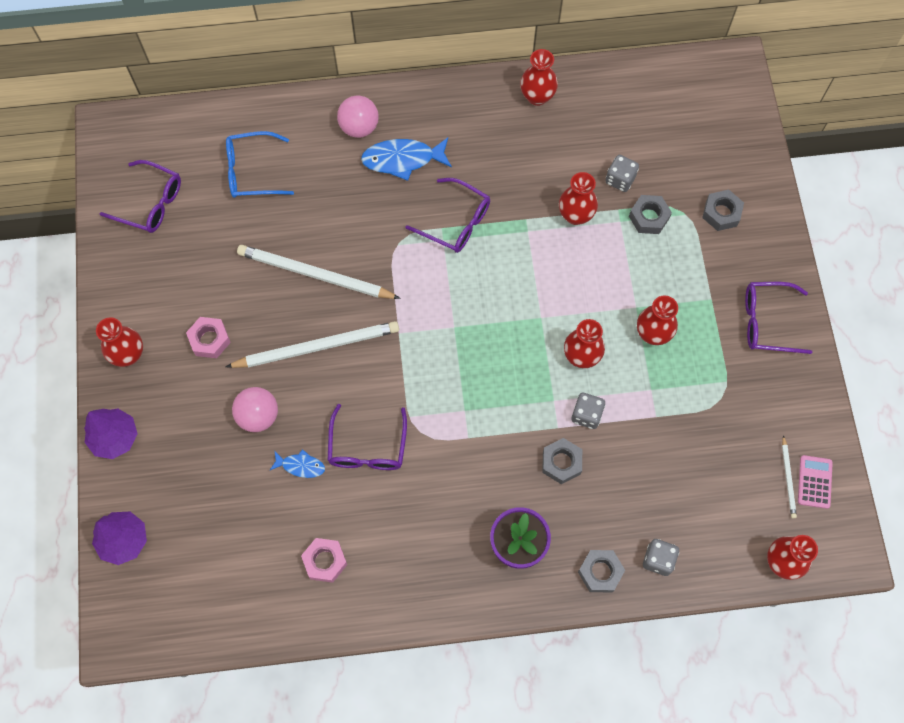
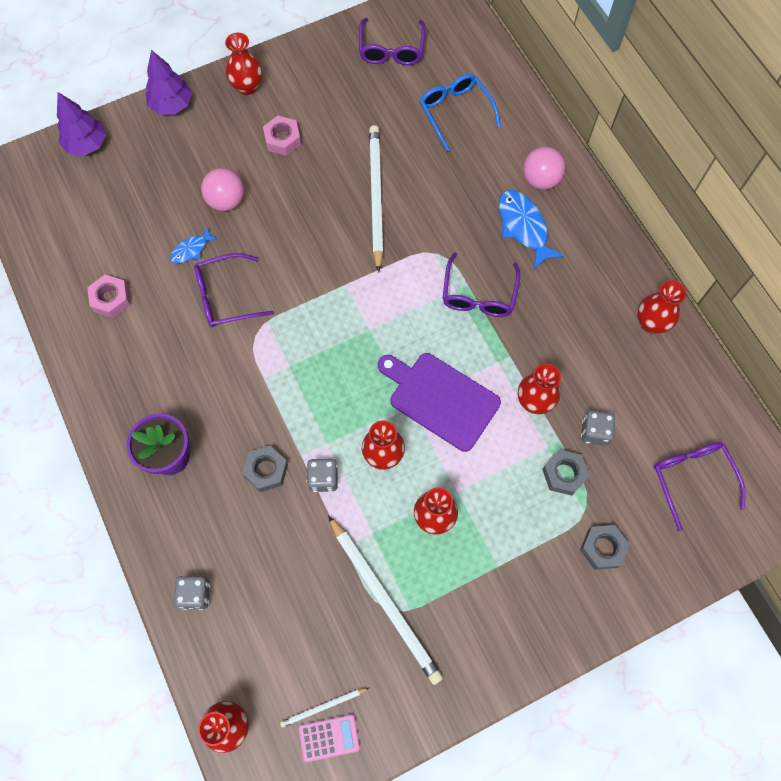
camera: 70 degrees right, 0 degrees up
(301, 466) = (191, 249): blue fish -> blue fish turned 60 degrees clockwise
(317, 347) = (307, 223): white pencil -> white pencil (384, 600)
(545, 290) = (440, 399): none -> purple cutting board
(600, 572) = (167, 541): grey nut -> none
(767, 322) = (494, 634): purple glasses -> purple glasses (692, 478)

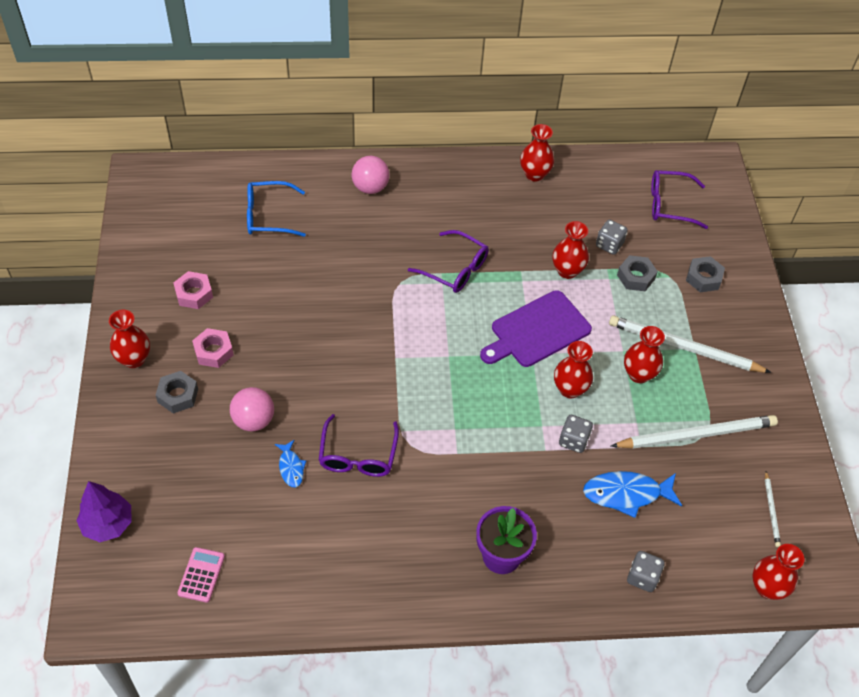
camera: 70 degrees left, 15 degrees down
(111, 299) = (307, 556): pink nut -> pink nut (194, 294)
(172, 105) = (111, 430): purple tree -> none
(266, 470) = (548, 481): grey nut -> grey nut (178, 395)
(329, 738) = (797, 515): pink calculator -> pink calculator (201, 575)
(376, 196) = (319, 303): white pencil -> white pencil (684, 347)
(391, 50) = (171, 235): purple glasses -> none
(523, 227) = (408, 215): blue fish -> blue fish (626, 494)

